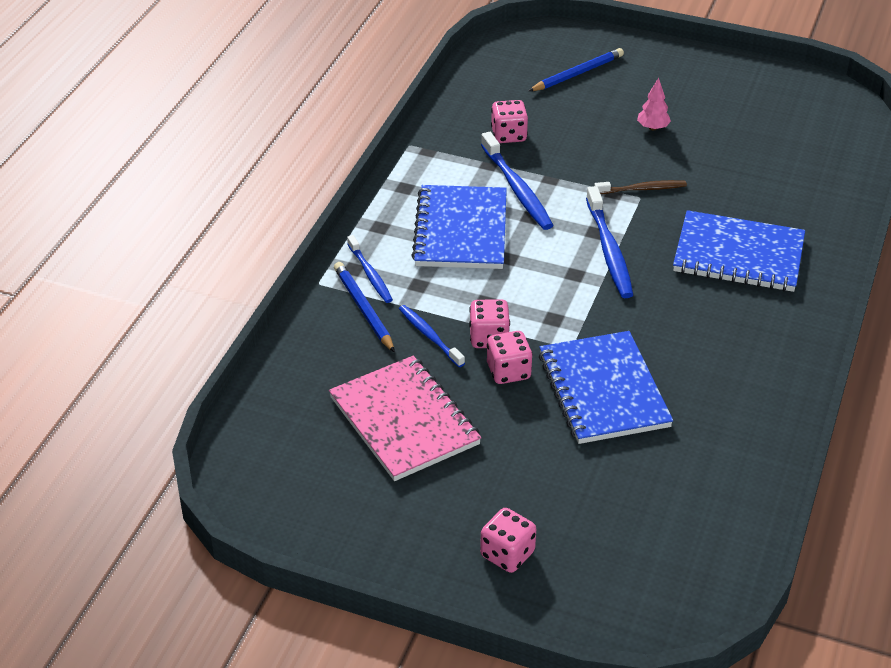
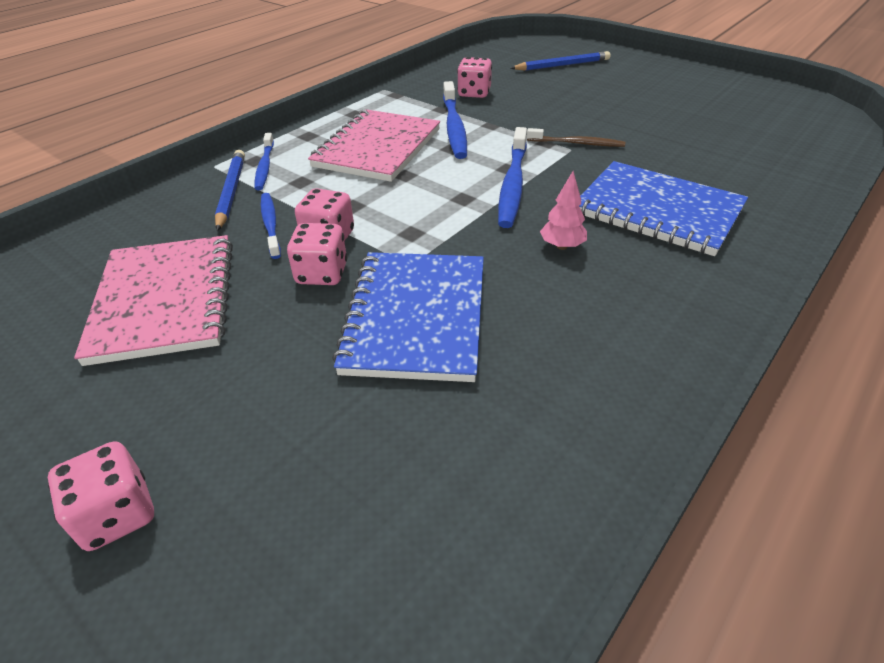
camera: 20 degrees right, 0 degrees up
(461, 230) = (378, 148): blue notebook -> pink notebook
(652, 128) = (612, 104): pink tree -> pink tree (562, 246)

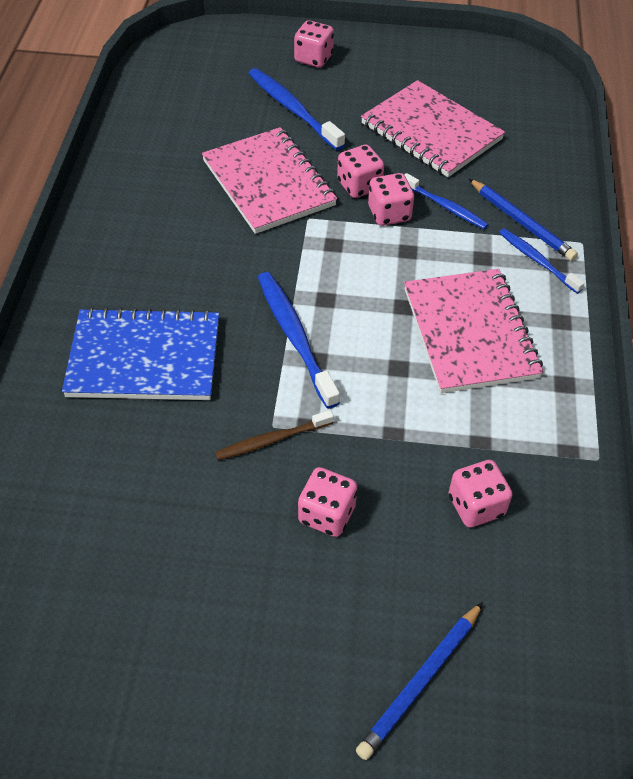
camera: 145 degrees right, 10 degrees up
(416, 317) = (268, 183): blue notebook -> pink notebook
(454, 127) = (429, 408): blue toothbrush -> blue toothbrush (293, 109)
(562, 246) = (208, 280): pink tree -> none
(565, 111) = (327, 514): none -> pink dice

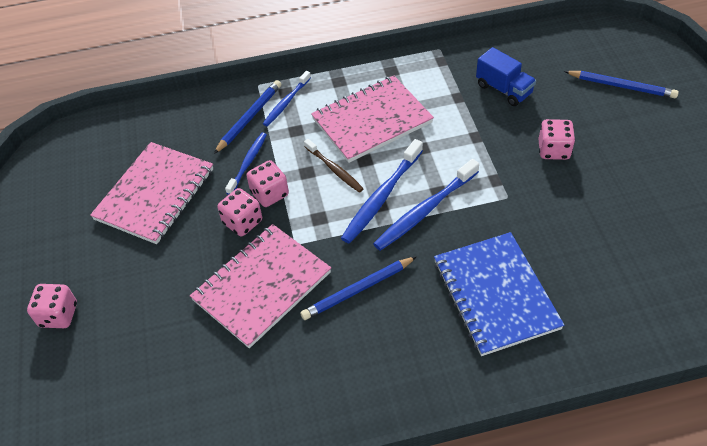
camera: 105 degrees left, 0 degrees up
(221, 249) = (357, 290): none -> blue pencil
(272, 440) = (519, 193): brown toothbrush -> brown toothbrush (334, 169)
(293, 109) = (148, 304): blue toothbrush -> blue toothbrush (381, 197)
(476, 506) = (504, 89): pink dice -> blue truck

